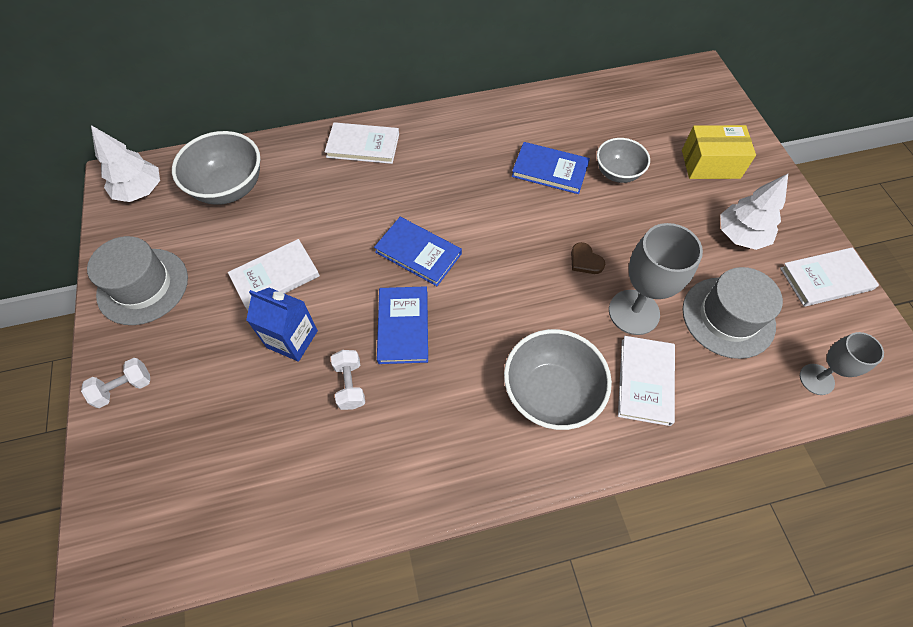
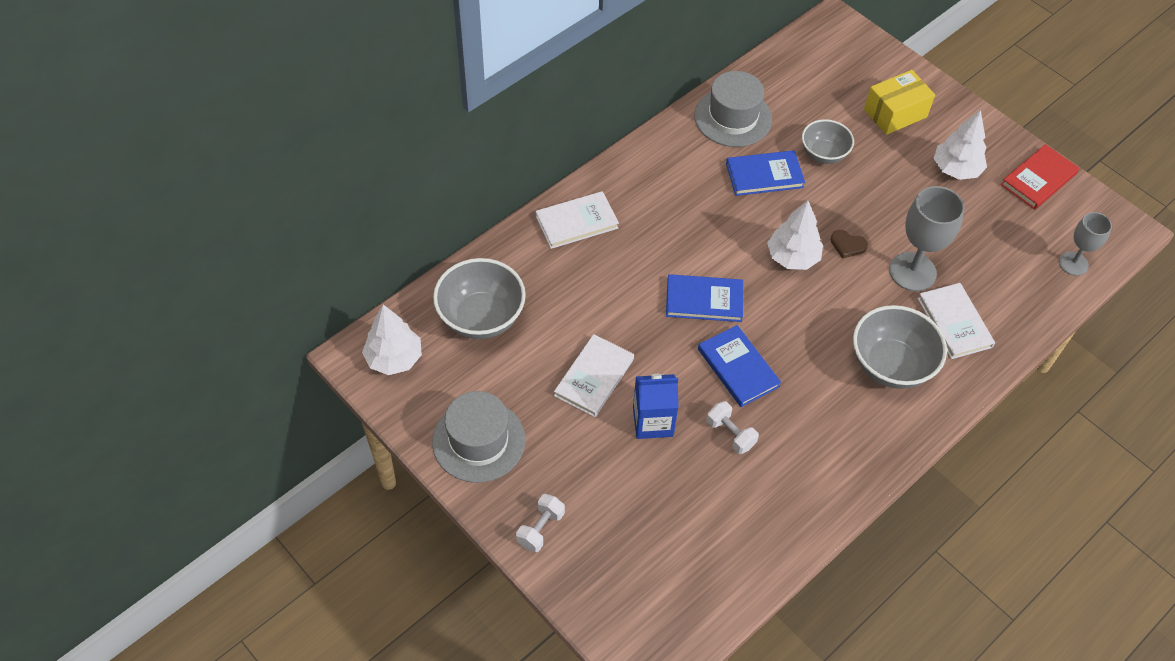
camera: 30 degrees left, 5 degrees down
(525, 249) = (792, 257): none -> white tree
(728, 317) = (985, 243): grey hat -> grey hat (733, 117)
(825, 279) = (1038, 179): white book -> red book

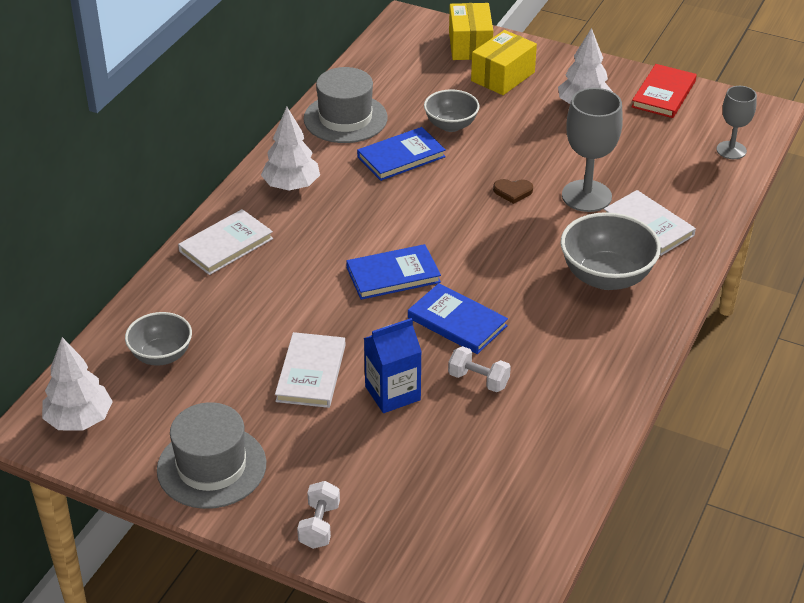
camera: 20 degrees left, 15 degrees down
(481, 317) = (161, 355): grey bowl -> grey bowl, size x0.63
(792, 257) = (464, 215): white tree -> white tree (291, 186)
(880, 68) = (470, 45): none -> yellow box

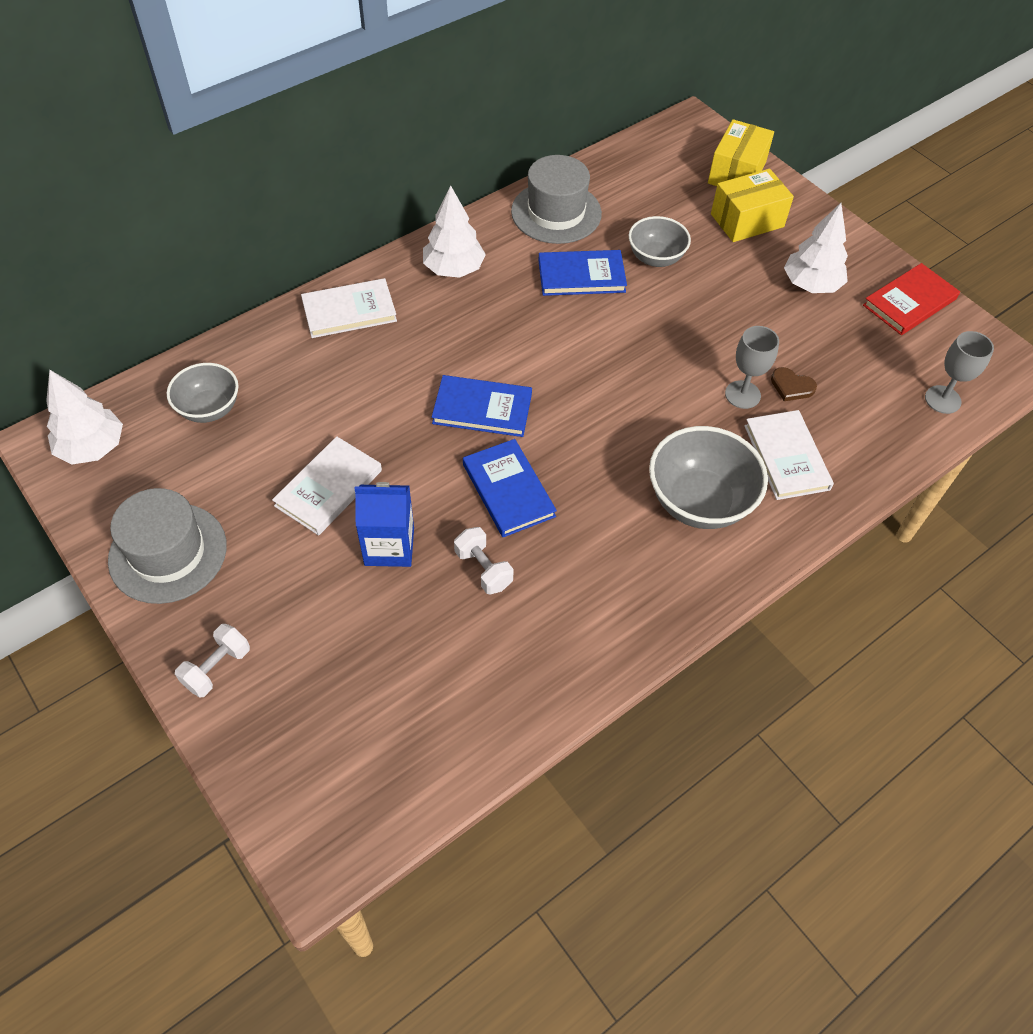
camera: 25 degrees right, 15 degrees up
(513, 191) = (668, 359): brown heart -> brown heart (791, 386)
(586, 196) = (742, 394): grey goblet -> grey goblet, size x0.62

